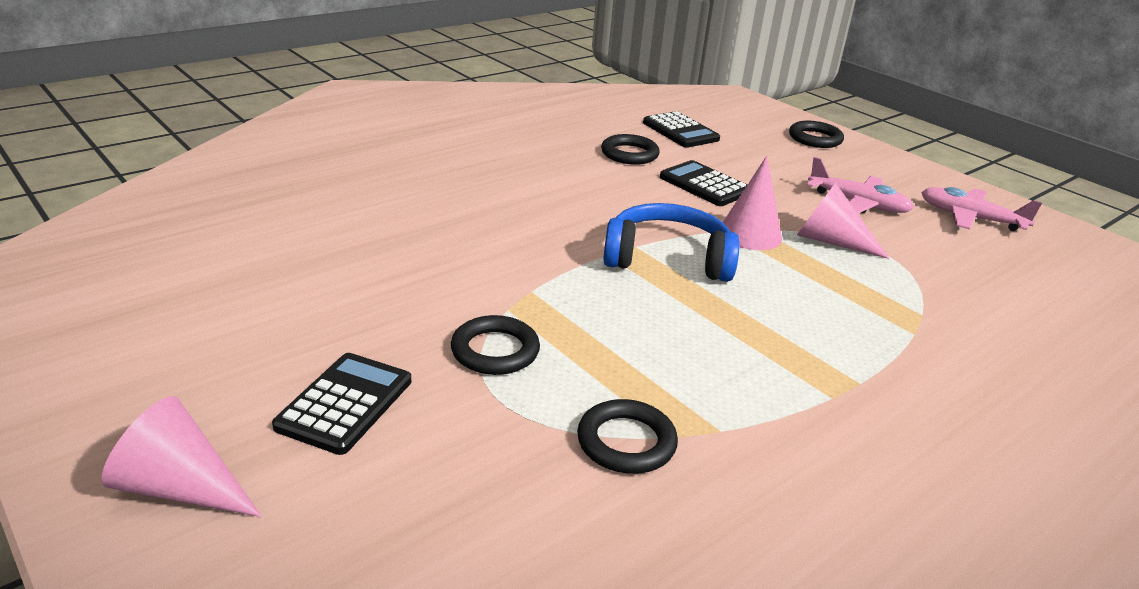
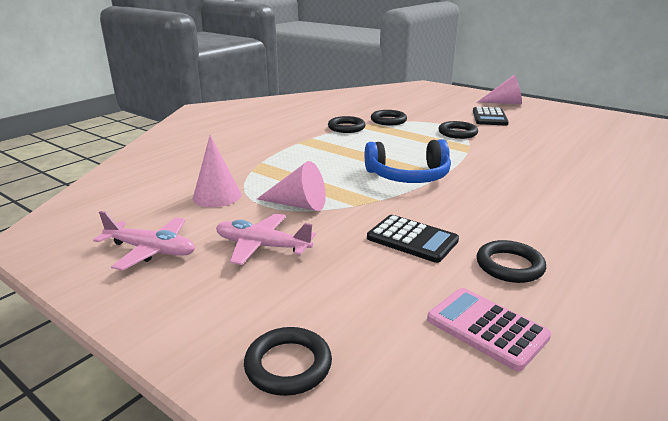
camera: 170 degrees right, 5 degrees down
(680, 131) = (486, 328): black calculator -> pink calculator
(747, 426) = (346, 127): none -> black ring
(750, 234) = (360, 200): pink cone -> pink cone (217, 196)

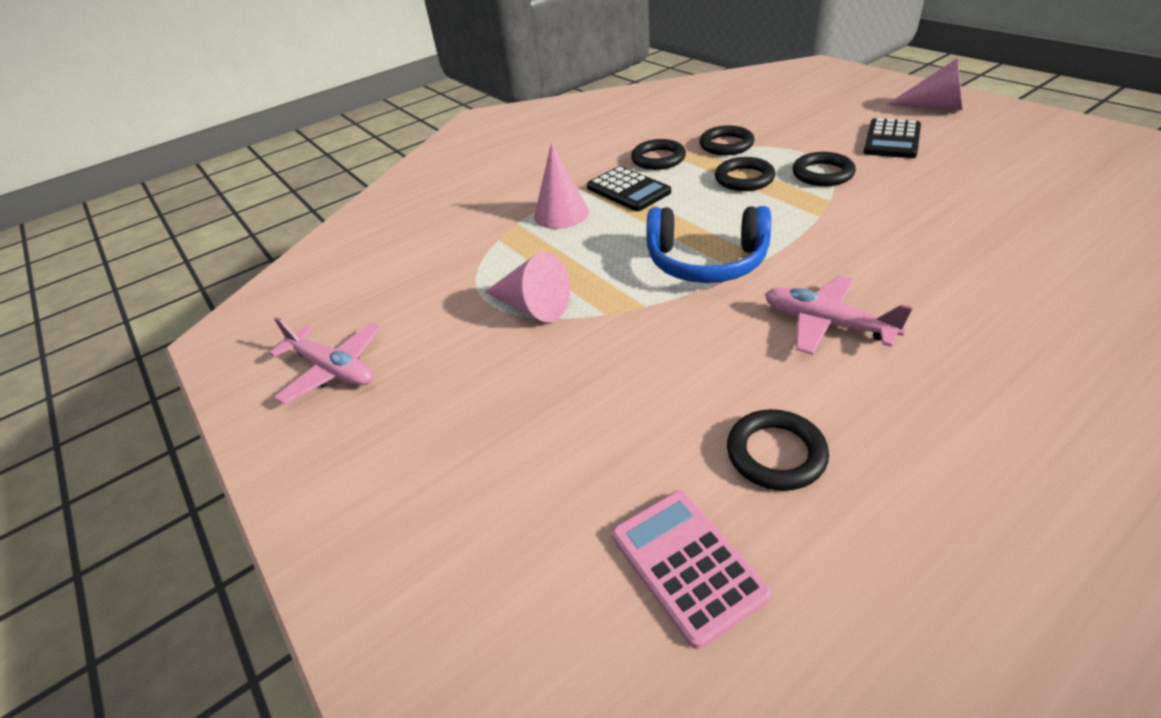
camera: 20 degrees right, 15 degrees up
(217, 196) = (439, 283): pink cone -> pink cone (561, 214)
(262, 246) = (459, 377): pink plane -> pink plane (826, 324)
(288, 365) = (413, 579): black ring -> black ring (744, 179)
(412, 239) = (657, 386): black calculator -> black calculator (628, 190)

